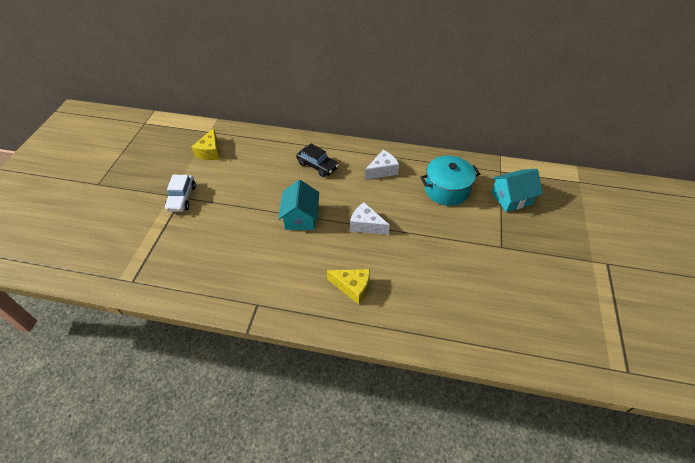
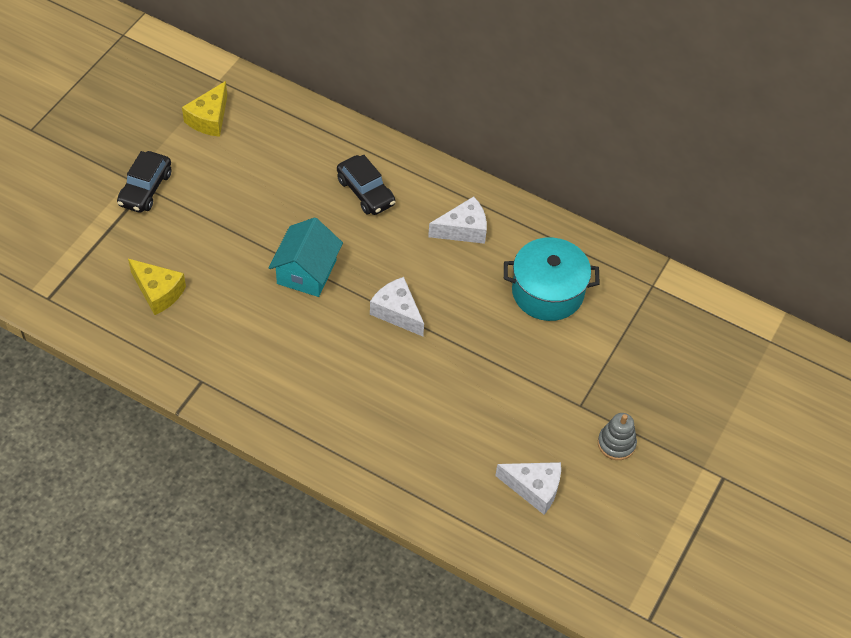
camera: 15 degrees right, 5 degrees up
(182, 198) = (145, 189): white car -> black car
(352, 287) = (338, 397): yellow cheese -> yellow cheese (158, 292)
(505, 307) = (534, 489): none -> white cheese
(511, 198) = (641, 336): turquoise house -> none
(535, 263) = (616, 443): none -> grey stacking toy

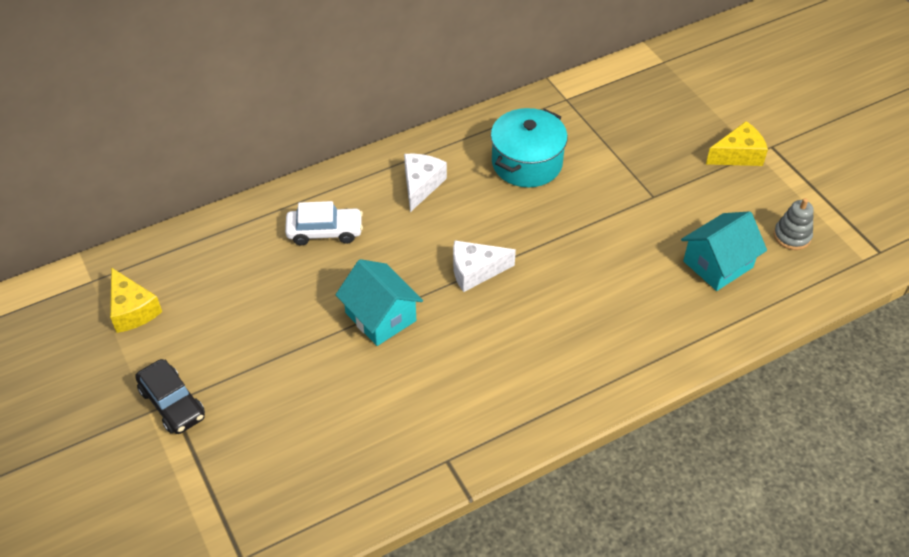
camera: 55 degrees left, 5 degrees down
(158, 292) = (312, 450): yellow cheese -> yellow cheese (738, 155)
(365, 192) = (325, 232): black car -> white car
(534, 489) = (718, 264): white cheese -> turquoise house
(616, 443) = (704, 192): grey stacking toy -> grey stacking toy (792, 236)

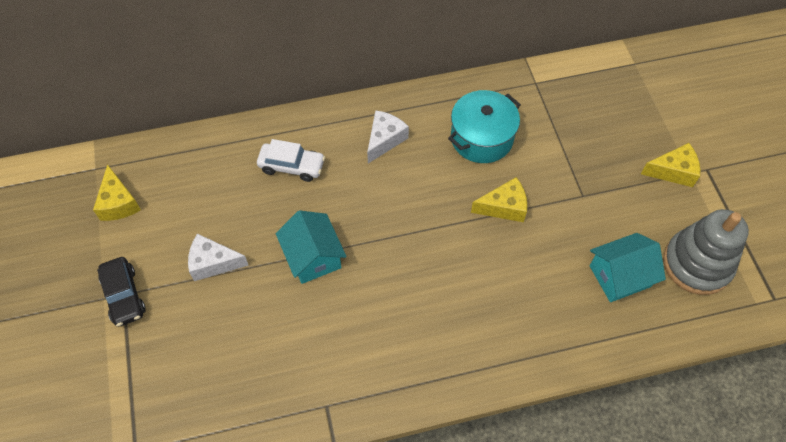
camera: 15 degrees right, 10 degrees up
(475, 271) = (405, 232): white cheese -> white cheese (213, 263)
(574, 224) = (504, 207): none -> yellow cheese
(792, 236) = (697, 264): grey stacking toy -> grey stacking toy, size x2.01

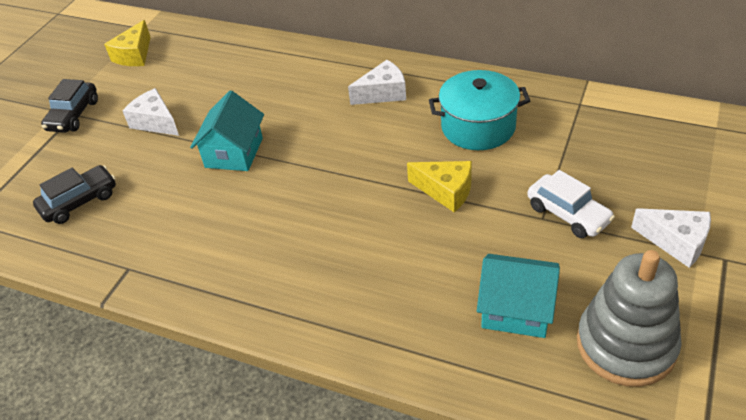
camera: 40 degrees right, 15 degrees down
(222, 374) = (79, 201): none -> black car
(292, 166) = (284, 81): white car -> white car (568, 214)
(673, 171) = (676, 242): yellow cheese -> white cheese

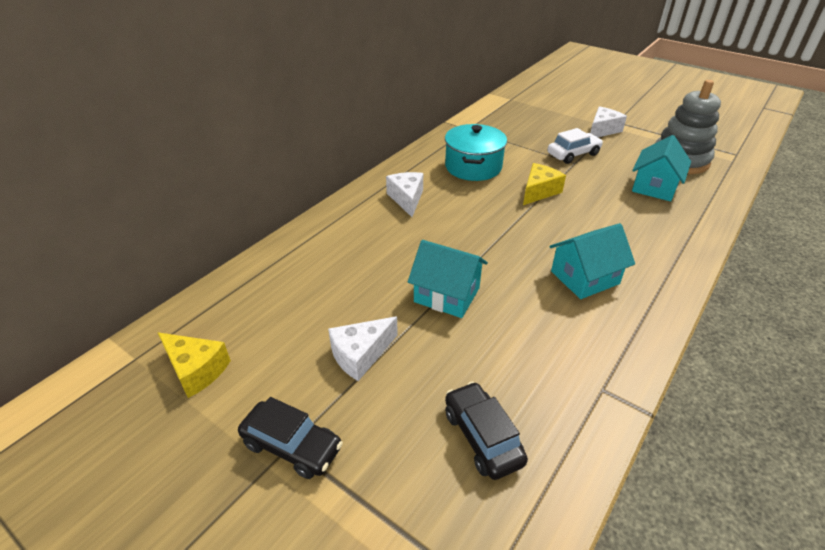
camera: 80 degrees left, 5 degrees down
(282, 246) = (585, 277): none -> turquoise house

